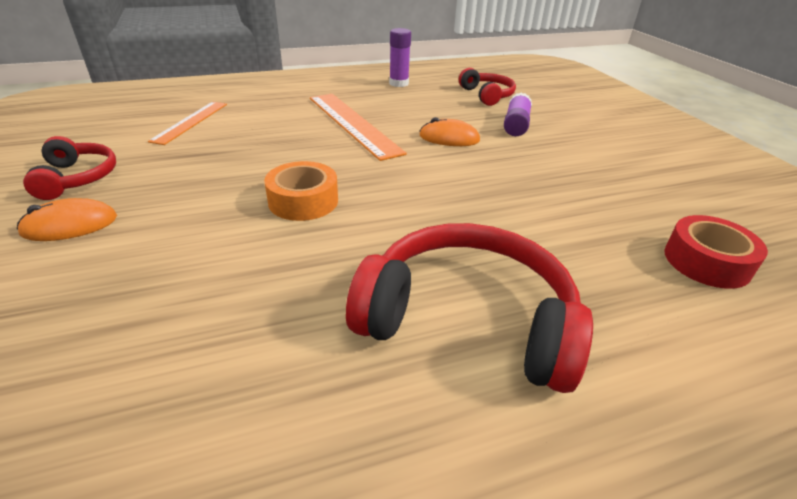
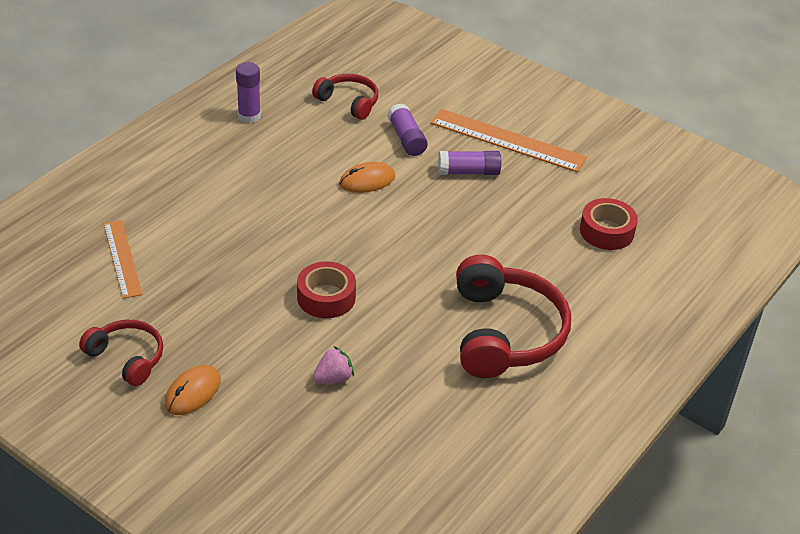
camera: 35 degrees left, 5 degrees up
(206, 274) = (333, 378): none -> pink strawberry
(303, 201) = (326, 297): orange tape -> red tape
(353, 124) = (270, 197): orange ruler -> orange ruler (507, 140)
(468, 319) = (505, 333): red headphones -> red headphones turned 105 degrees clockwise
(558, 160) = (468, 172): none -> purple glue stick

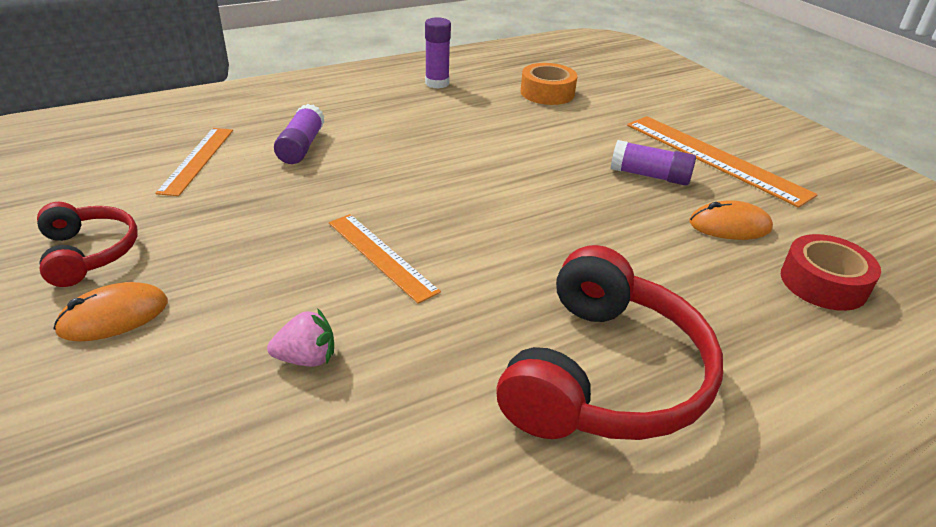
camera: 25 degrees right, 5 degrees down
(326, 297) = (381, 256): red tape -> orange ruler
(349, 102) = (547, 93): red headphones -> orange tape
(367, 181) = (520, 156): orange mouse -> orange mouse (729, 226)
(406, 139) = (591, 132): purple glue stick -> purple glue stick (301, 146)

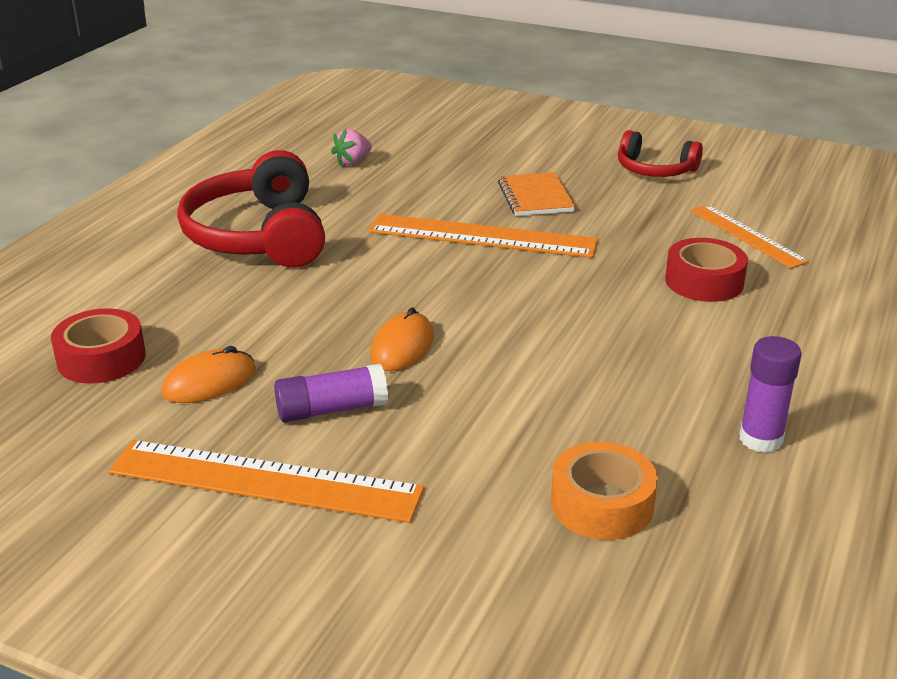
camera: 145 degrees right, 5 degrees down
(114, 316) = (571, 158): orange mouse -> orange mouse (402, 346)
(257, 278) = (535, 197): none -> orange notebook
(301, 146) = (704, 281): purple glue stick -> red tape
(307, 358) = (440, 182): pink strawberry -> pink strawberry (353, 162)
(381, 256) = (482, 236): orange ruler -> orange ruler, size x1.59

